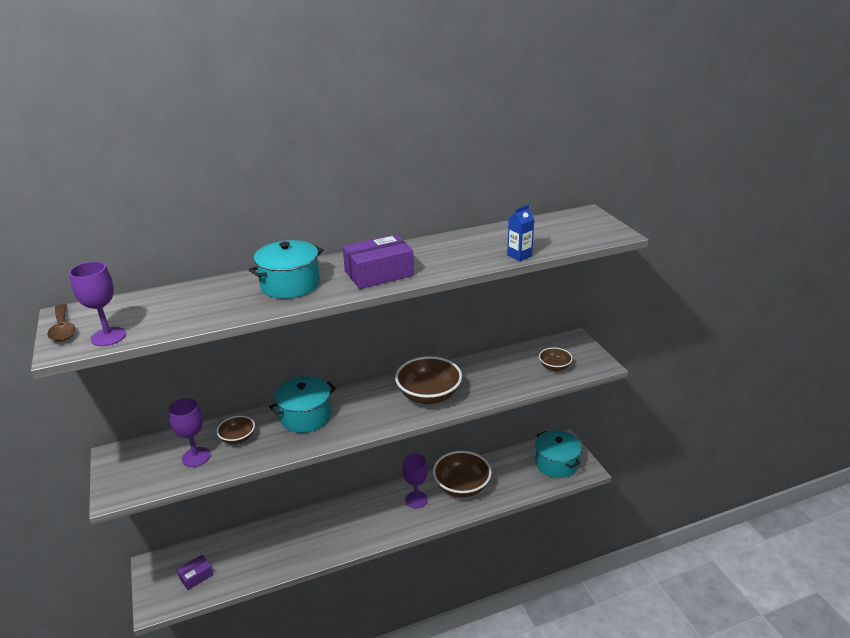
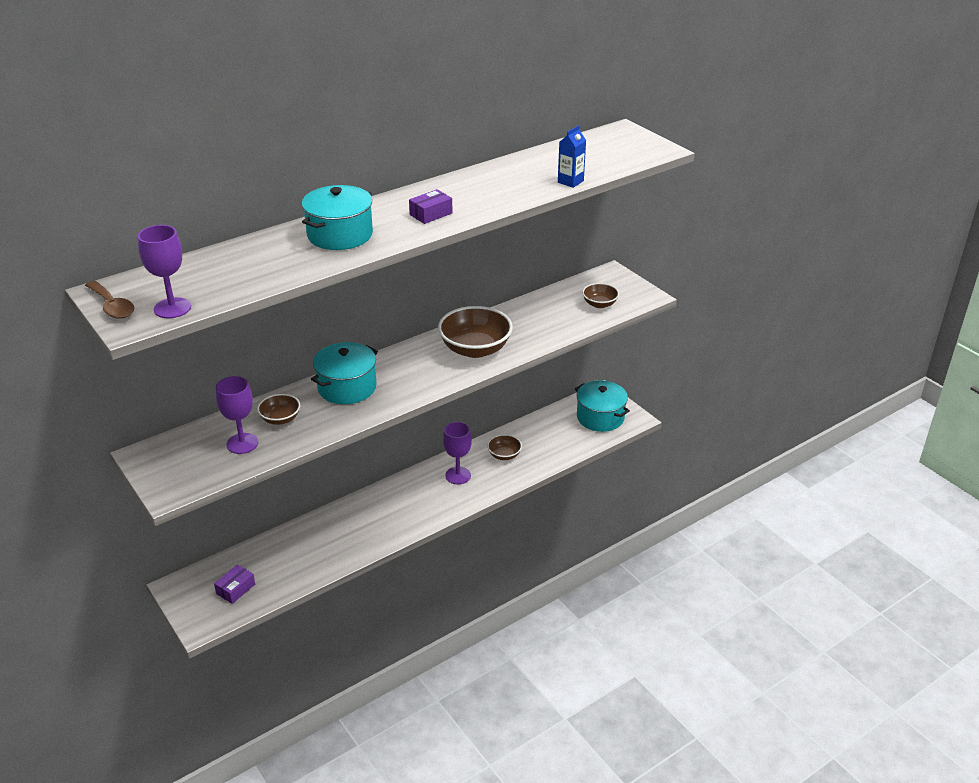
camera: 15 degrees left, 5 degrees up
(379, 273) = (431, 214): purple box -> purple box, size x0.55
(462, 486) = (504, 455): brown bowl -> brown bowl, size x0.53

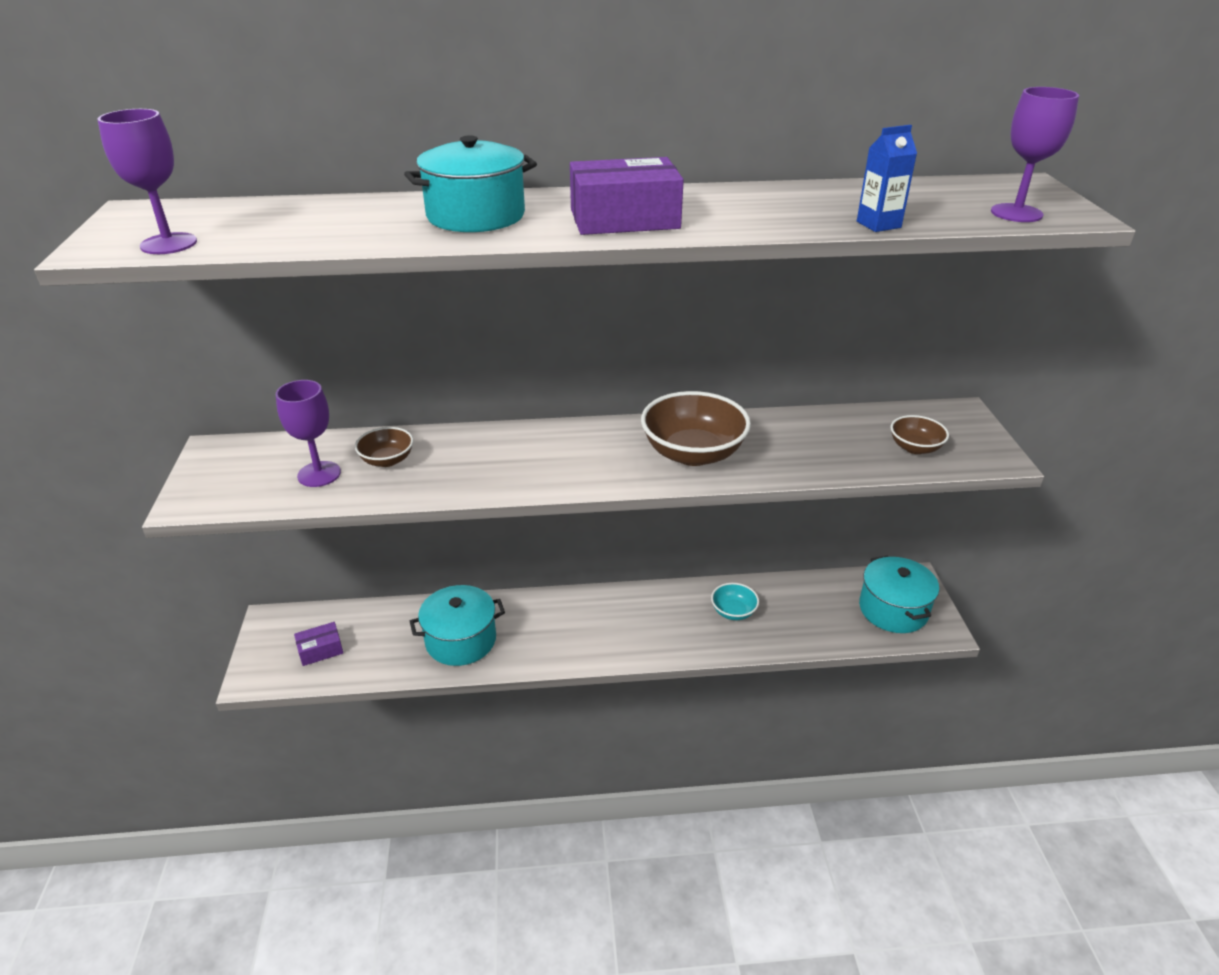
camera: 30 degrees right, 0 degrees up
(112, 306) = (116, 226): brown spoon -> none
(347, 387) = (495, 449): turquoise pot -> turquoise pot (461, 640)
(431, 214) = (624, 219): purple box -> purple box, size x1.81
(458, 475) = (659, 615): purple goblet -> purple goblet (1016, 213)
(504, 455) = (733, 612): brown bowl -> turquoise bowl

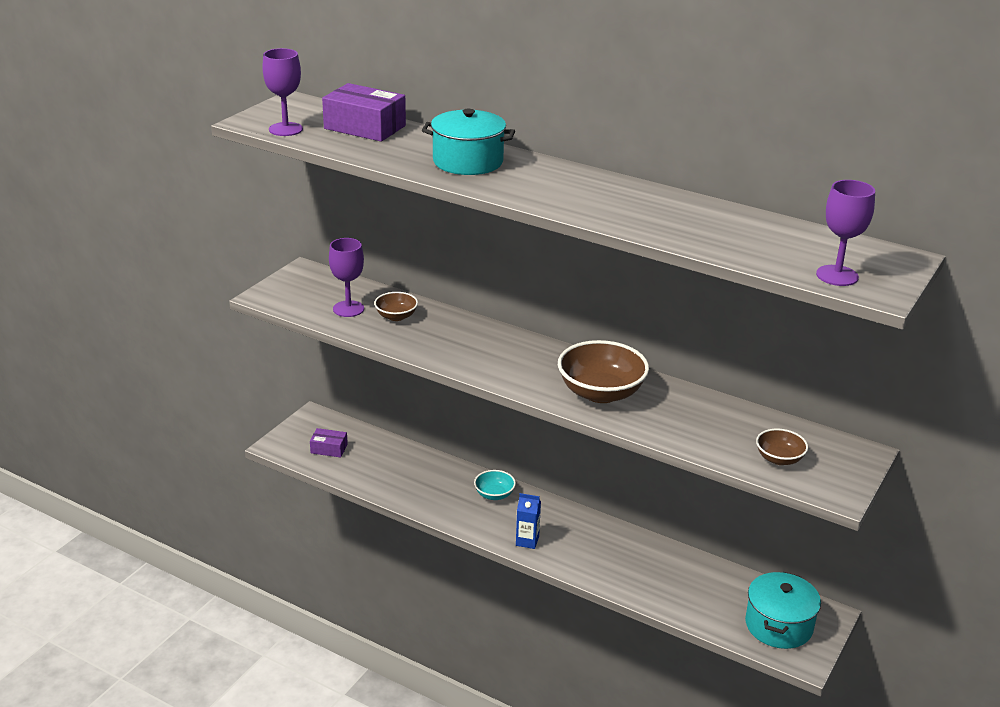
camera: 35 degrees right, 5 degrees down
(461, 640) = (422, 485): turquoise pot -> none
(624, 219) = (553, 192): purple box -> purple box (365, 127)
(733, 612) = (639, 562): turquoise bowl -> turquoise bowl (494, 494)
(878, 224) = (714, 250): blue carton -> blue carton (527, 541)

